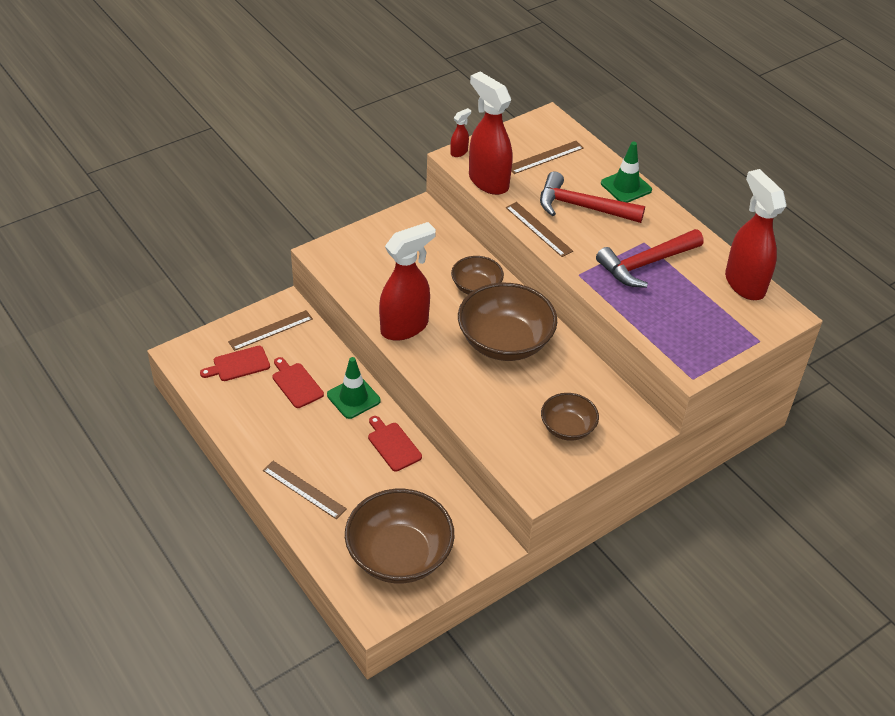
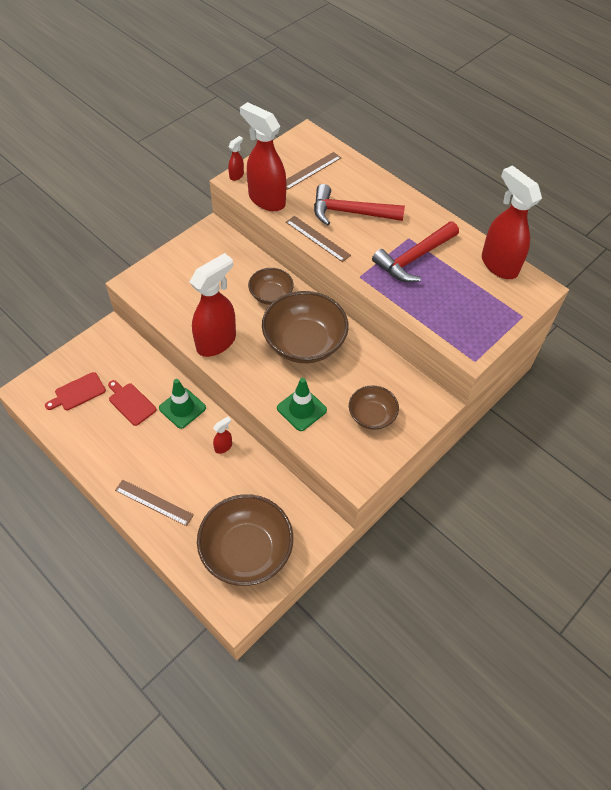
camera: 10 degrees left, 10 degrees up
(271, 330) = (101, 356): brown ruler -> none
(393, 445) = (223, 447): red cutting board -> red spray bottle
(626, 187) = (383, 189): green traffic cone -> green traffic cone (301, 409)

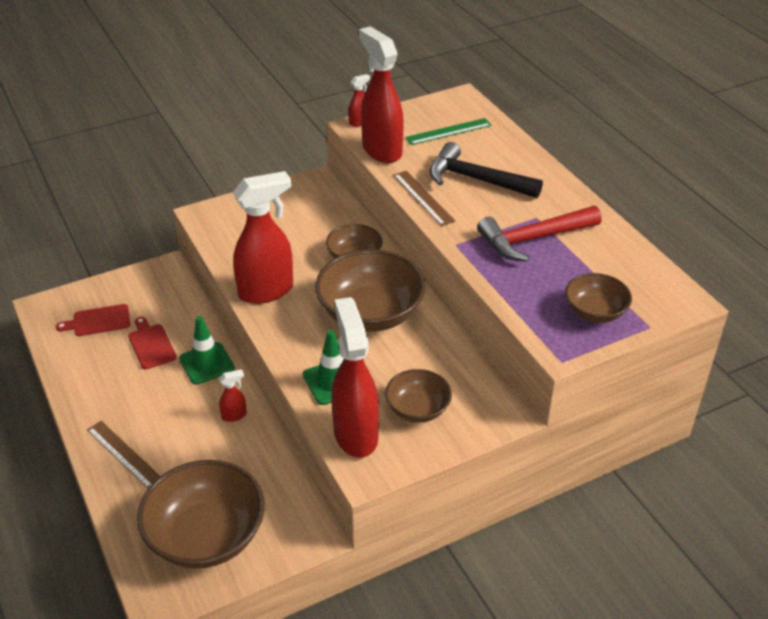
camera: 20 degrees right, 15 degrees down
(311, 170) = (448, 132): brown ruler -> green ruler
(350, 212) = (476, 180): red hammer -> black hammer
(481, 313) = (595, 312): none -> brown bowl
(498, 264) = (642, 266): red spray bottle -> red spray bottle (355, 434)

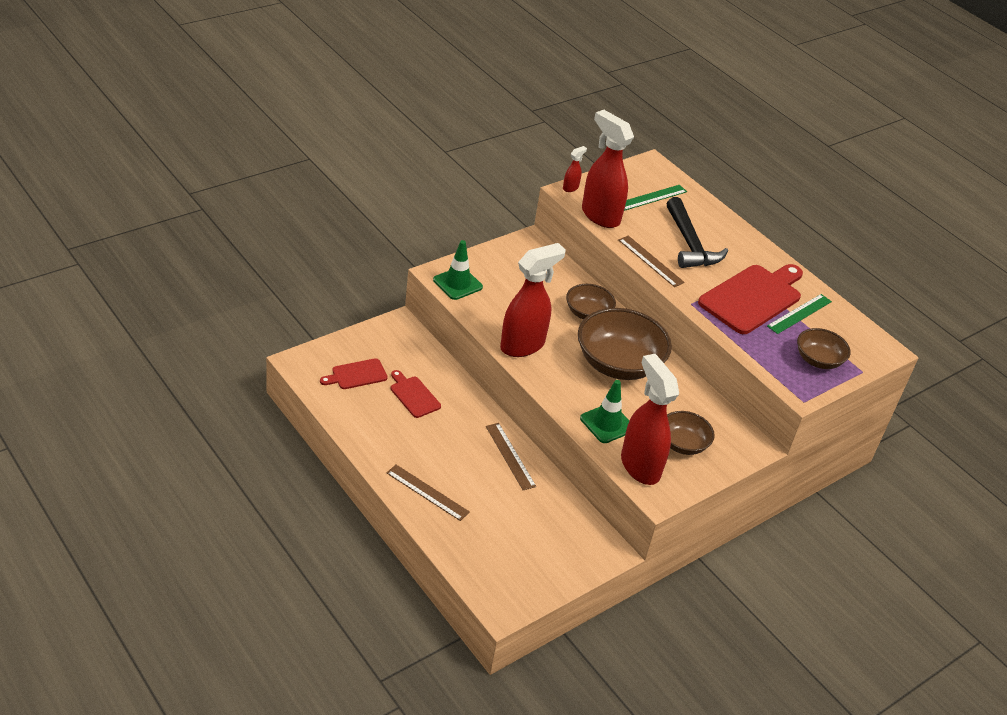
camera: 15 degrees left, 0 degrees up
(206, 363) = (469, 411): green traffic cone -> green traffic cone (457, 283)
(206, 536) = (522, 556): brown bowl -> none
(234, 415) = (510, 456): red spray bottle -> brown ruler
(476, 180) = (690, 244): black hammer -> black hammer turned 120 degrees counterclockwise
(534, 239) = (753, 298): red hammer -> red cutting board
(586, 257) = (799, 313): none -> green ruler

